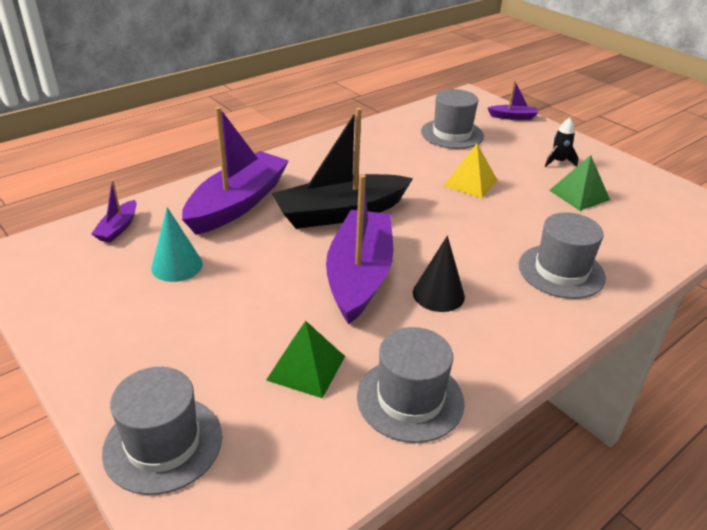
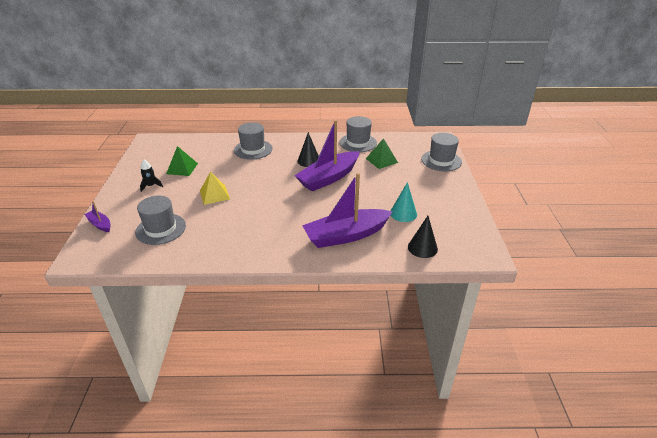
camera: 140 degrees left, 0 degrees up
(118, 228) = (422, 248): purple boat -> black cone
(340, 213) = (300, 207): black boat -> none

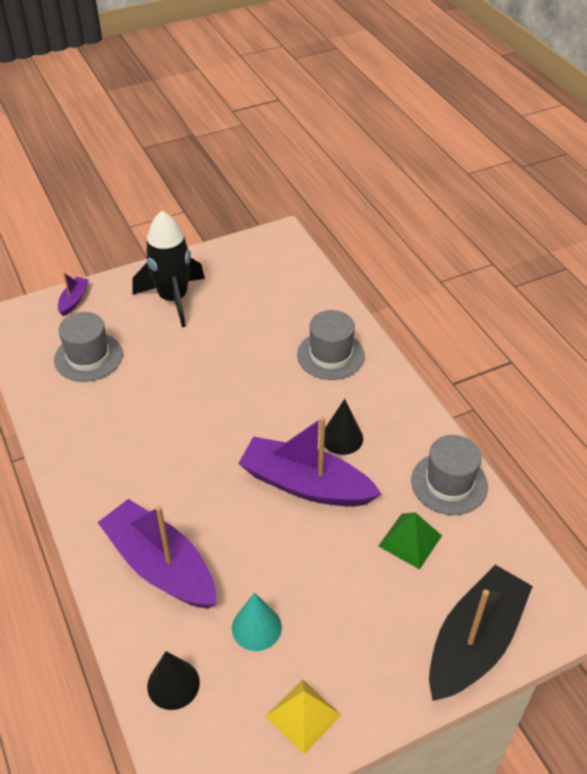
camera: 65 degrees right, 10 degrees up
(151, 186) = (173, 299): black rocket -> black rocket, size x2.37
(182, 168) = (231, 306): green pyramid -> none
(214, 195) = (186, 370): yellow pyramid -> yellow pyramid (303, 715)
(441, 160) = (474, 642): grey hat -> black boat

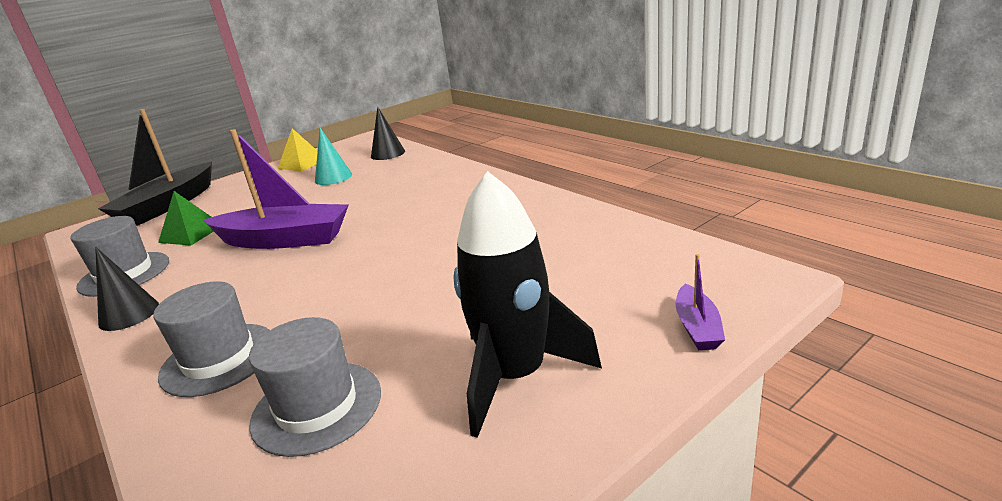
camera: 170 degrees right, 20 degrees down
(88, 357) = (594, 269): grey hat -> grey hat (317, 407)
(160, 565) = (414, 180): purple boat -> none
(342, 438) = (233, 278): black cone -> black cone (129, 314)

